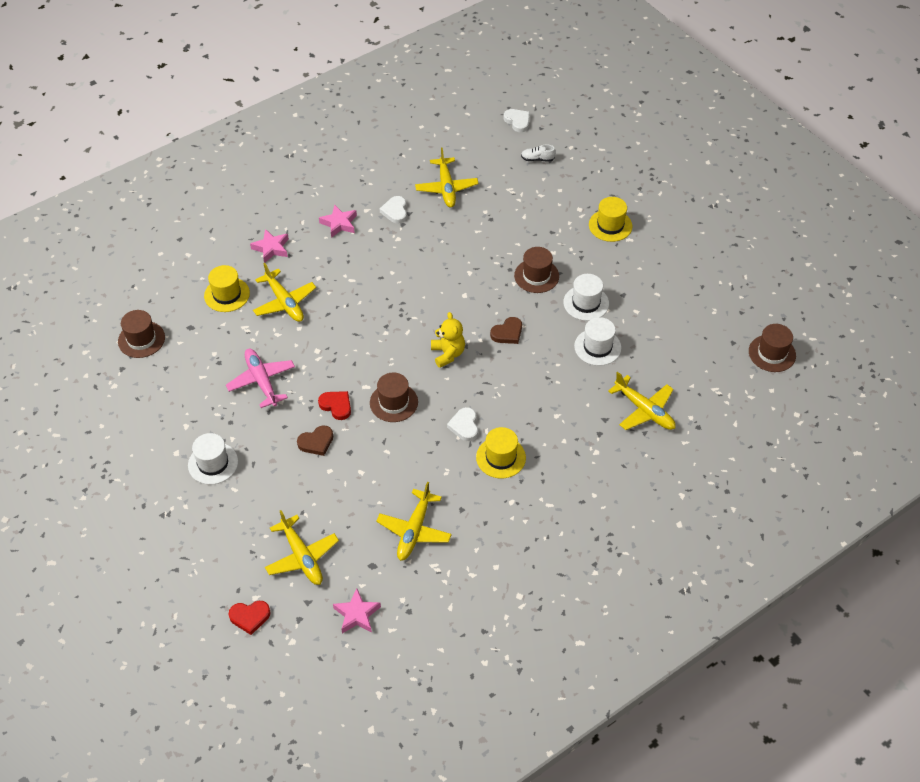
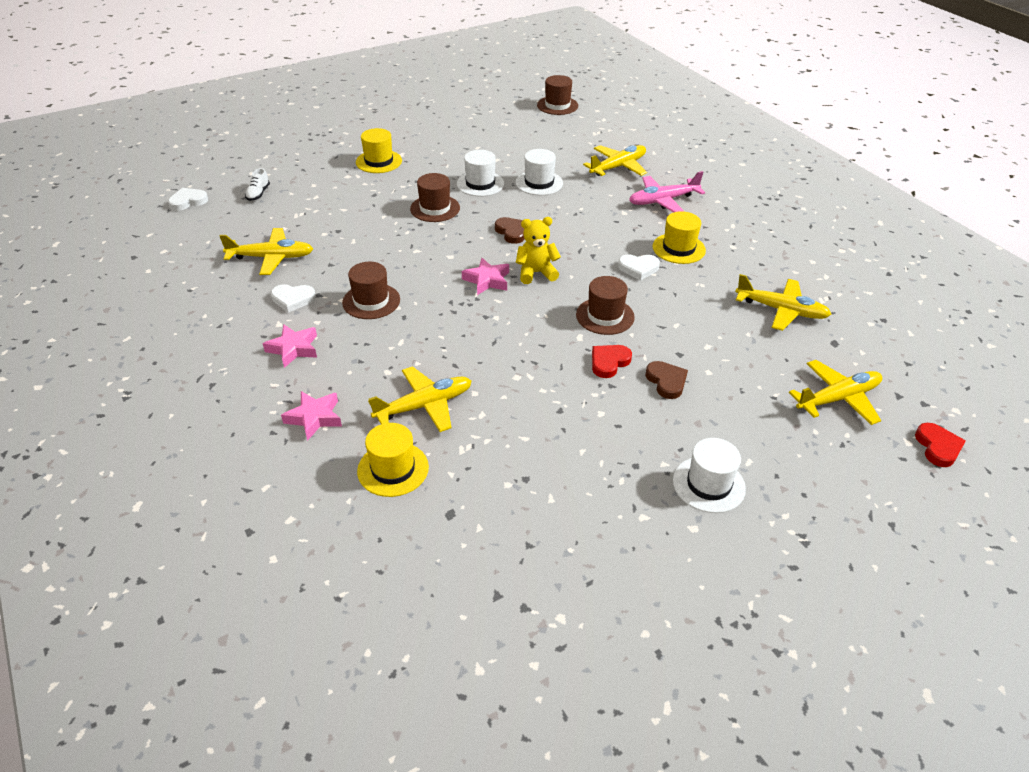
camera: 85 degrees left, 10 degrees down
(141, 339) = (464, 580): brown hat -> brown hat (371, 301)
(262, 381) = (564, 431): pink plane -> pink plane (663, 201)
(357, 614) = (901, 357): pink star -> pink star (487, 280)

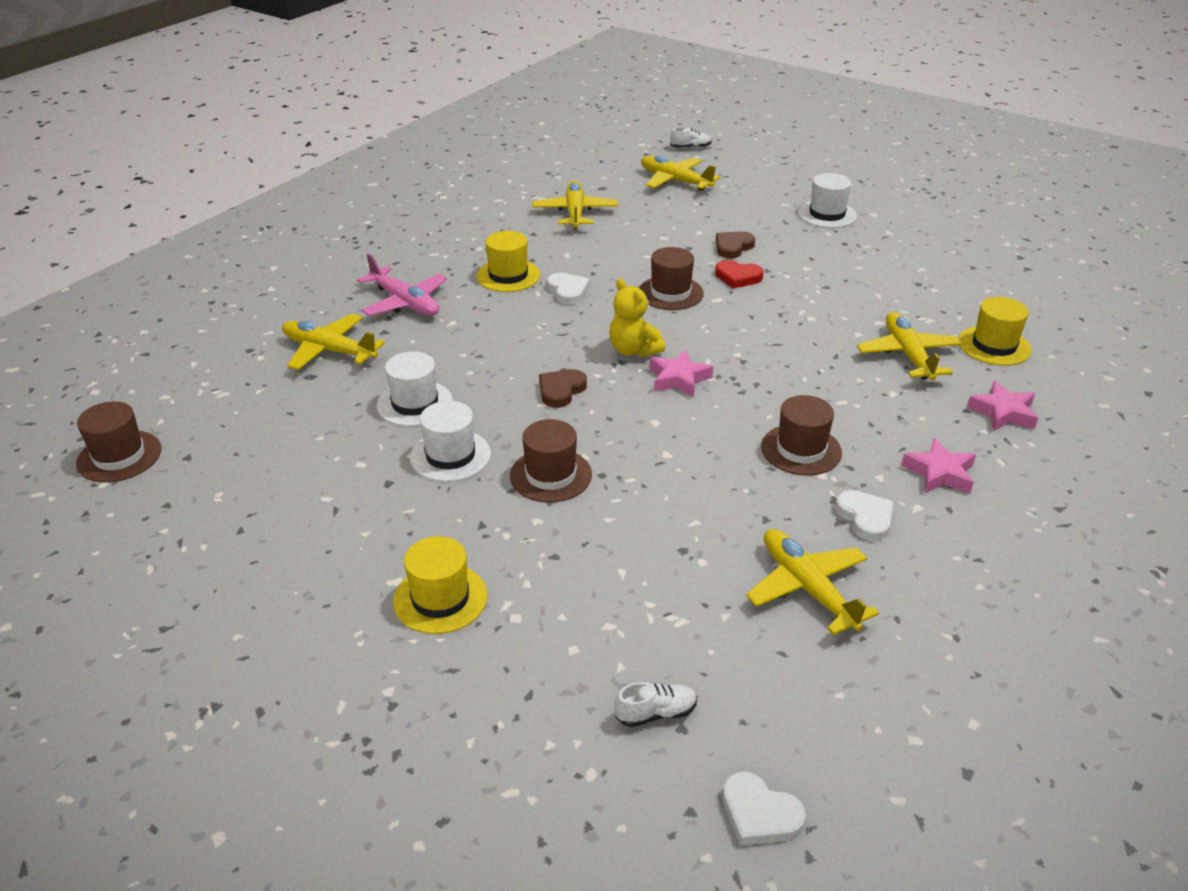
camera: 115 degrees left, 5 degrees down
(424, 406) = (907, 355): yellow plane -> yellow plane turned 45 degrees clockwise
(938, 447) = (690, 147): red heart -> white shoe

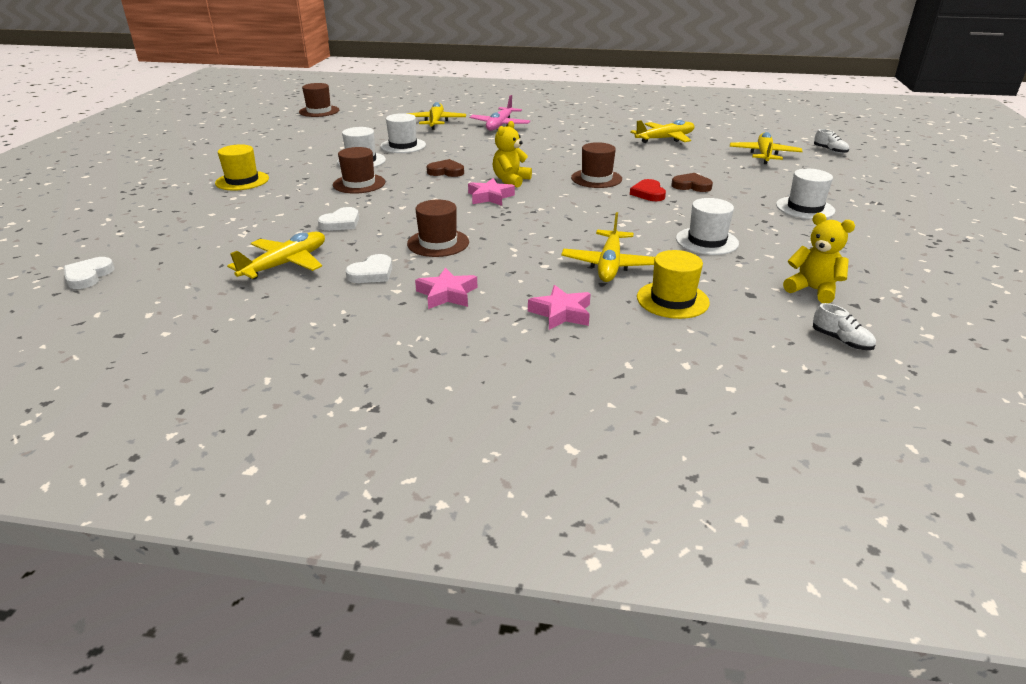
camera: 65 degrees right, 5 degrees down
(508, 276) = (559, 139): yellow hat -> none
(568, 291) = (561, 154): white heart -> white heart (341, 223)
(656, 713) = (164, 240): white shoe -> white shoe (841, 341)
(877, 287) = (706, 241): none -> white hat
(907, 355) = (609, 265): yellow plane -> yellow plane turned 135 degrees clockwise
(996, 275) = (813, 290): none -> yellow teddy bear

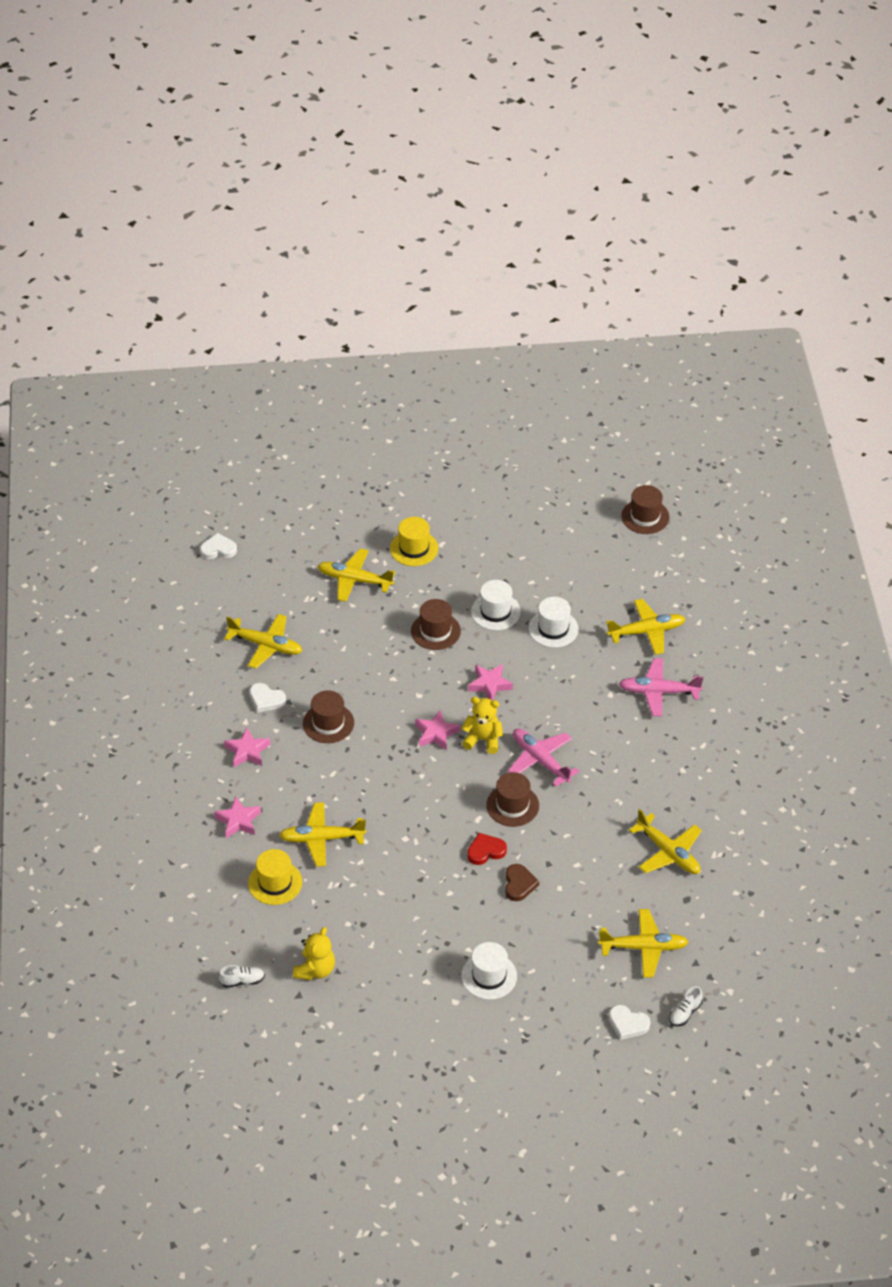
camera: 75 degrees right, 15 degrees up
(247, 209) = (354, 580): none -> yellow plane
(341, 223) = (347, 650): white heart -> white heart (628, 1024)
(446, 171) = (490, 684): brown heart -> pink star
(548, 164) = (540, 760): none -> pink plane
(706, 241) = (387, 900): white hat -> none
(841, 341) = (242, 981): white shoe -> white shoe turned 135 degrees counterclockwise

